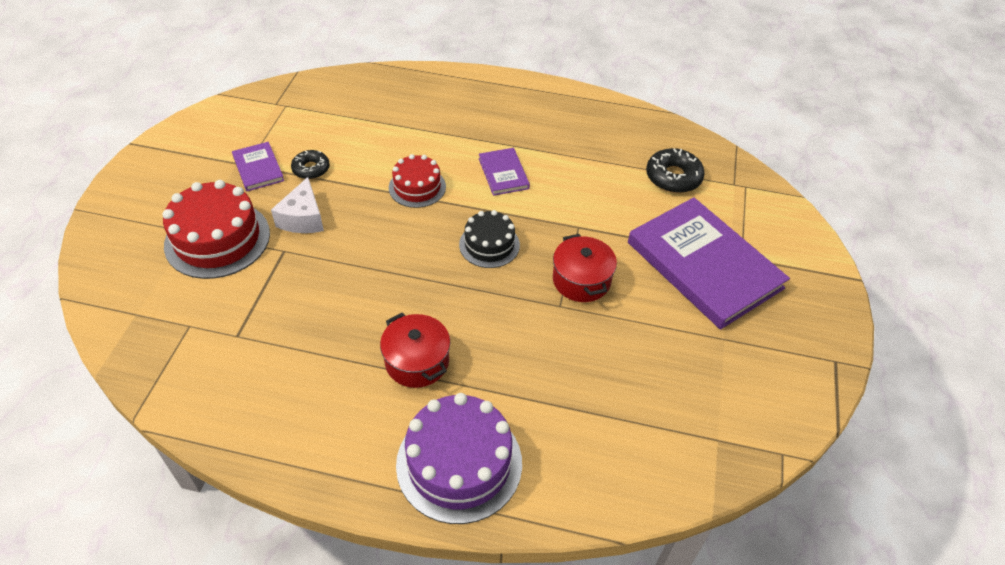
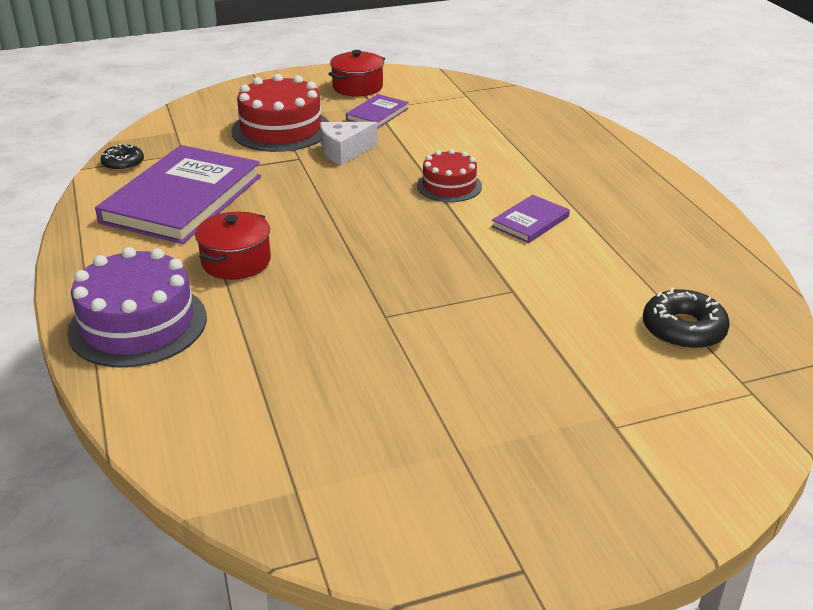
camera: 60 degrees right, 15 degrees down
(311, 169) = (406, 133): black donut -> black donut (123, 163)
(489, 245) = (421, 248): black cake -> none
(581, 280) = (436, 318): red pot -> red pot (357, 87)
(704, 265) = (562, 398): purple book -> purple book (182, 199)

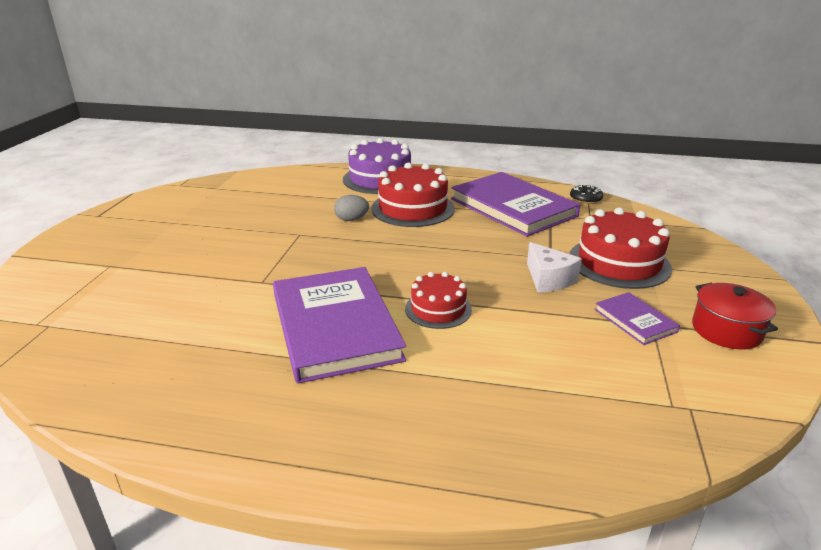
camera: 120 degrees right, 5 degrees down
(236, 262) = (412, 208): red pot -> red cake
(308, 294) = (351, 219): none -> grey egg
(344, 152) = (549, 279): white cheese -> white cheese turned 150 degrees clockwise
(530, 222) = (335, 326): purple book -> purple book, size x2.19
(683, 330) = (120, 330): black donut -> none

